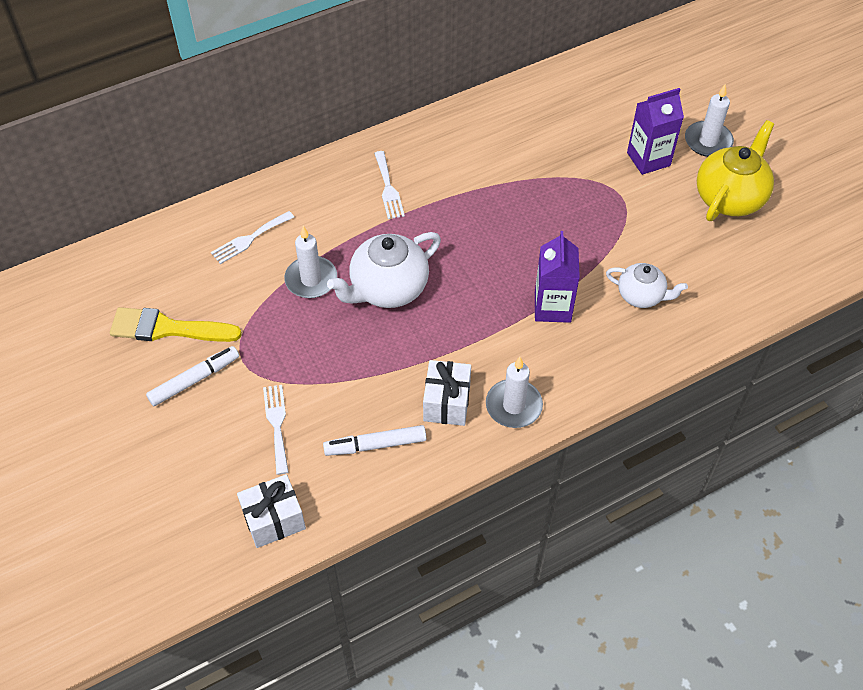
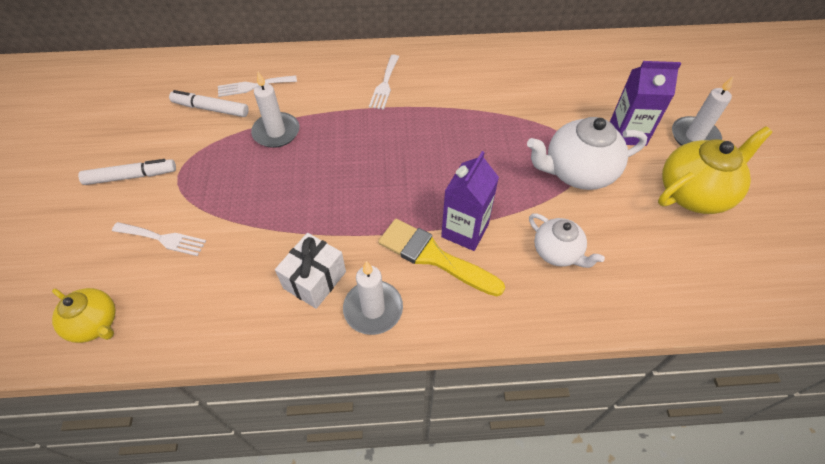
camera: 25 degrees right, 0 degrees up
(167, 328) = (144, 130): yellow brush -> yellow brush (433, 257)
(274, 519) = (95, 324): white gift -> yellow teapot
(277, 424) = (163, 239): white fork -> white fork turned 90 degrees clockwise
(375, 445) = (227, 292): white marker -> white marker (211, 109)
(388, 289) = (331, 161): white teapot -> white teapot (577, 172)

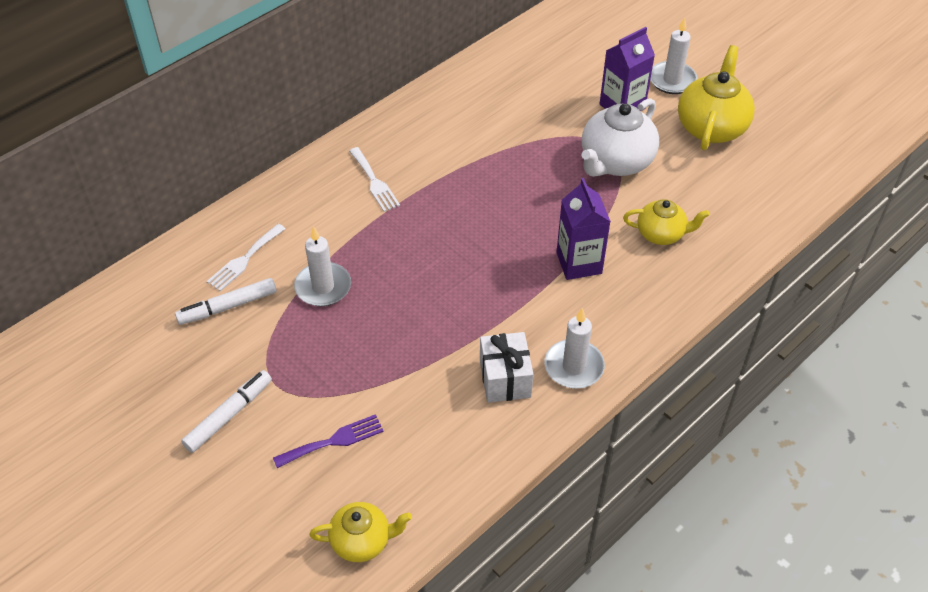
camera: 40 degrees left, 5 degrees down
(163, 239) = (333, 441): white fork -> purple fork
(433, 257) = (576, 298): yellow brush -> none
(557, 252) = (661, 234): white teapot -> yellow teapot

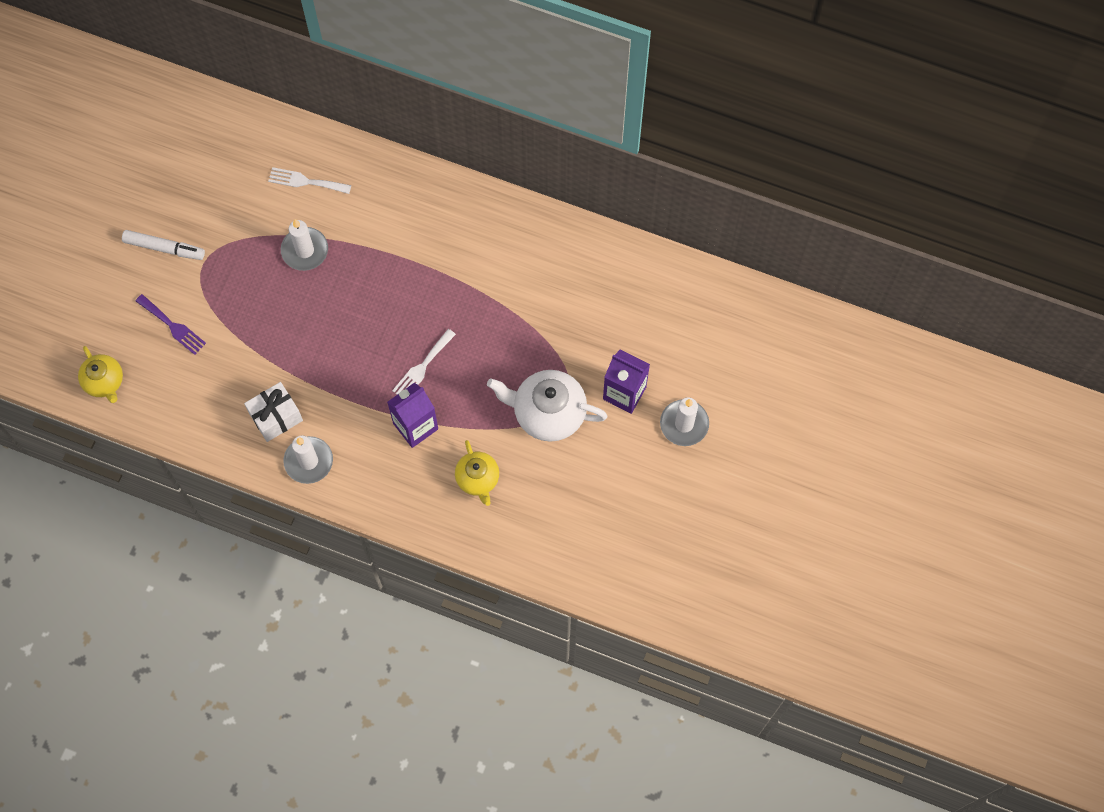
camera: 65 degrees right, 20 degrees up
(228, 307) = (256, 195): white marker -> none
(374, 182) = (431, 233): white fork -> white fork (422, 367)
(711, 127) = (634, 478): yellow teapot -> none

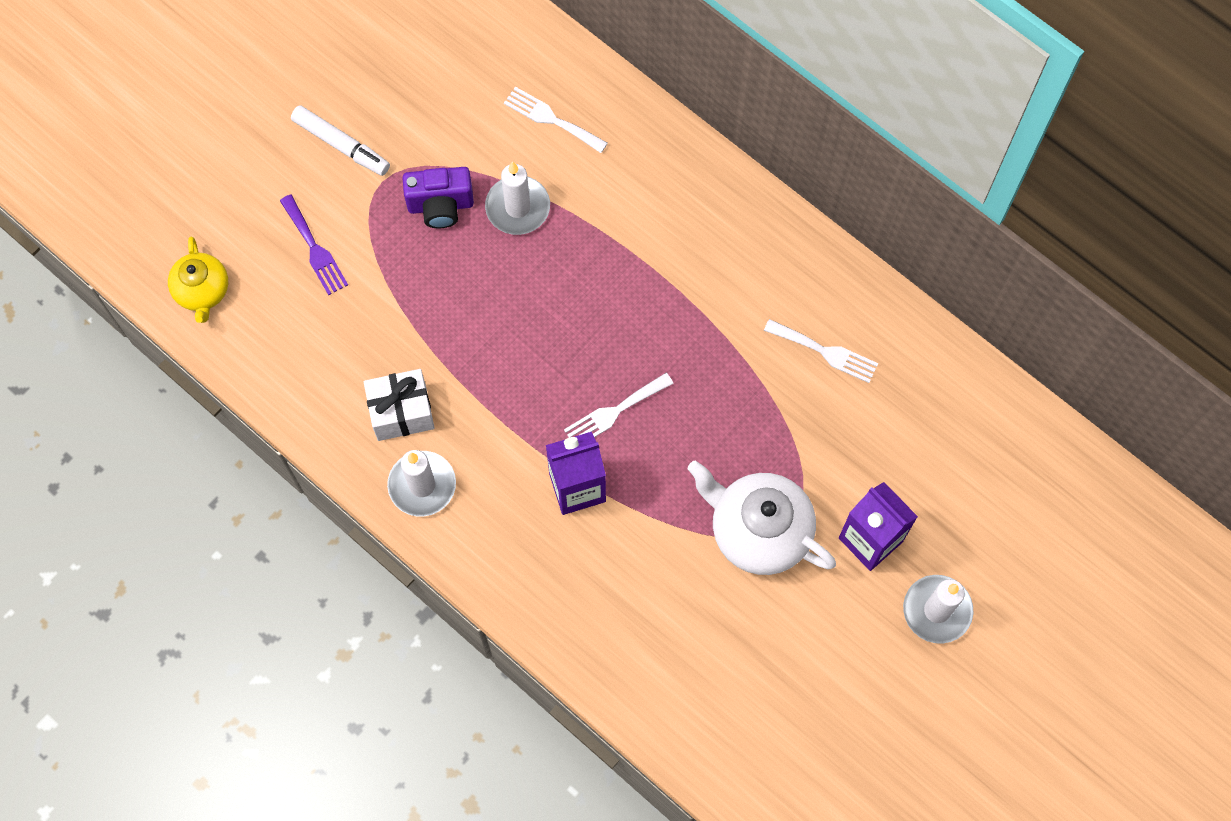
camera: 20 degrees right, 0 degrees up
(250, 267) = (440, 206): none -> purple camera
(478, 479) = (634, 587): yellow teapot -> none
(551, 278) = (825, 352): none -> white fork

